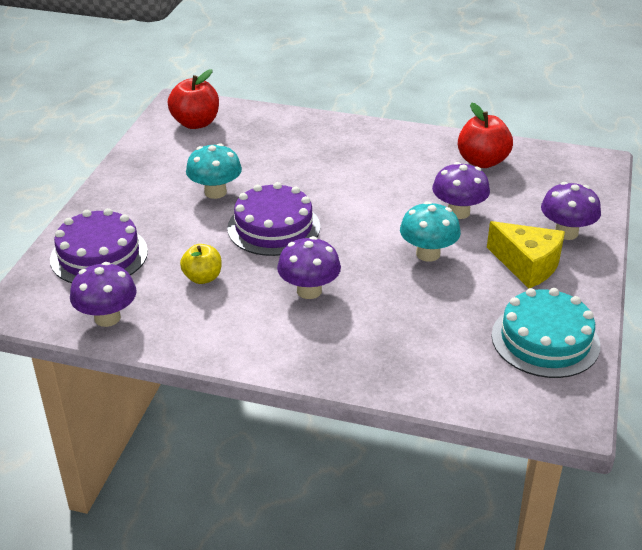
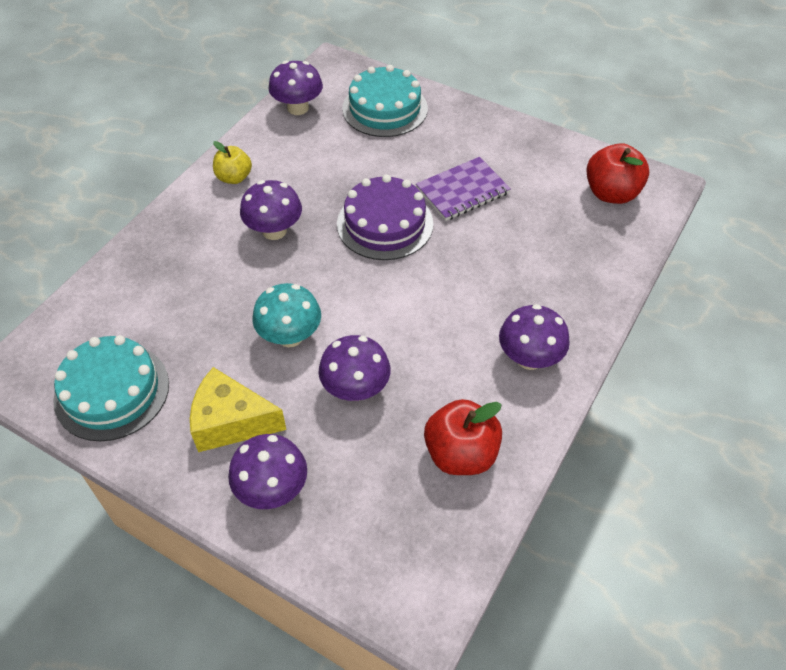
camera: 105 degrees right, 15 degrees up
(99, 255) = (385, 108): purple cake -> turquoise cake
(202, 278) = (325, 165): yellow apple -> yellow apple (234, 177)
(215, 192) = (462, 191): turquoise mushroom -> purple notebook
(385, 144) = (529, 358): none -> purple mushroom
(527, 265) = (231, 422): yellow cheese -> yellow cheese turned 45 degrees clockwise

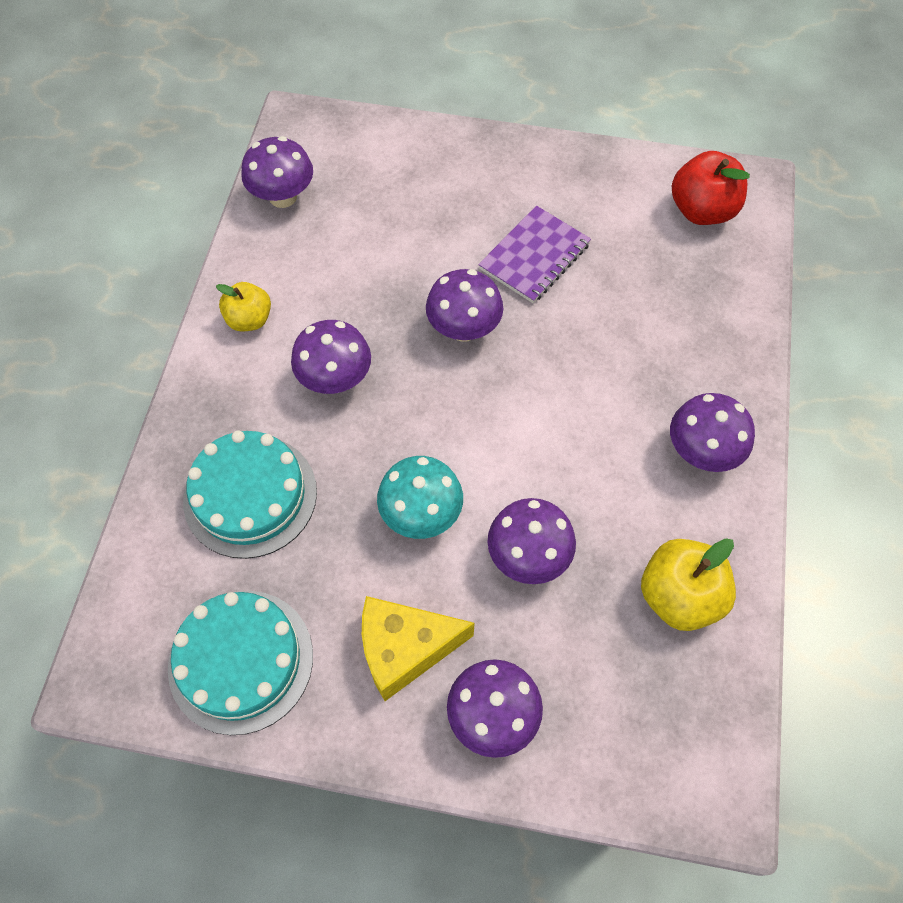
camera: 20 degrees left, 10 degrees up
(385, 108) = (391, 168): turquoise cake -> turquoise cake (250, 495)
(385, 224) = (464, 328): purple cake -> purple mushroom
(460, 454) = (679, 596): red apple -> yellow apple

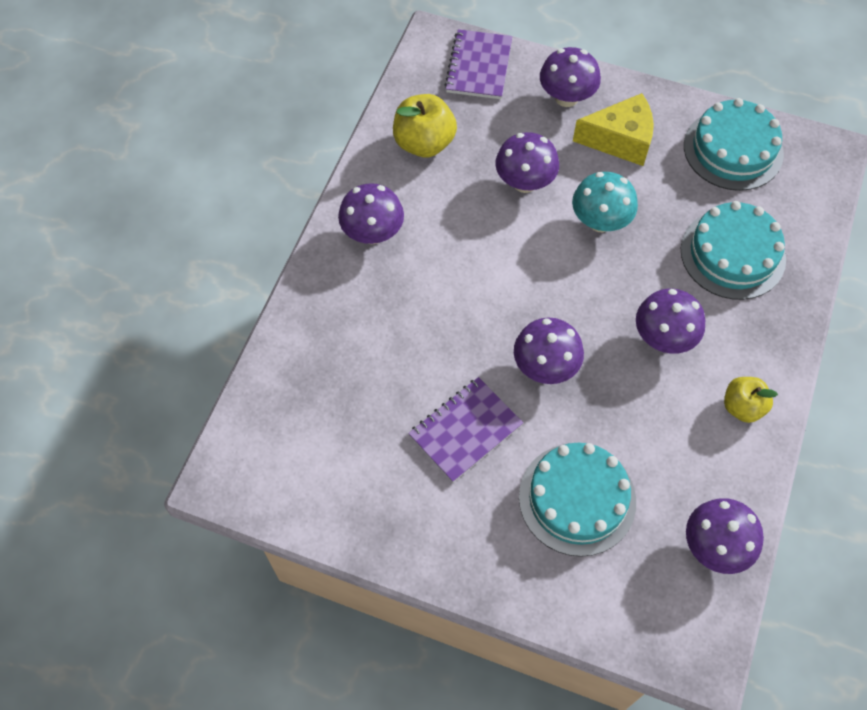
camera: 170 degrees left, 0 degrees up
(414, 215) = (577, 499): none -> turquoise cake
(638, 755) = (478, 66): none -> purple notebook
(702, 211) = (285, 456): red apple -> none

